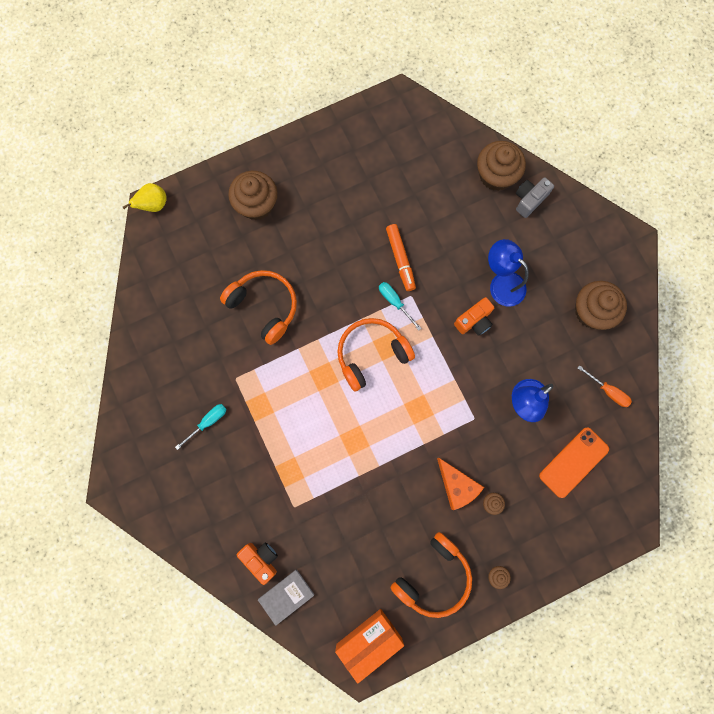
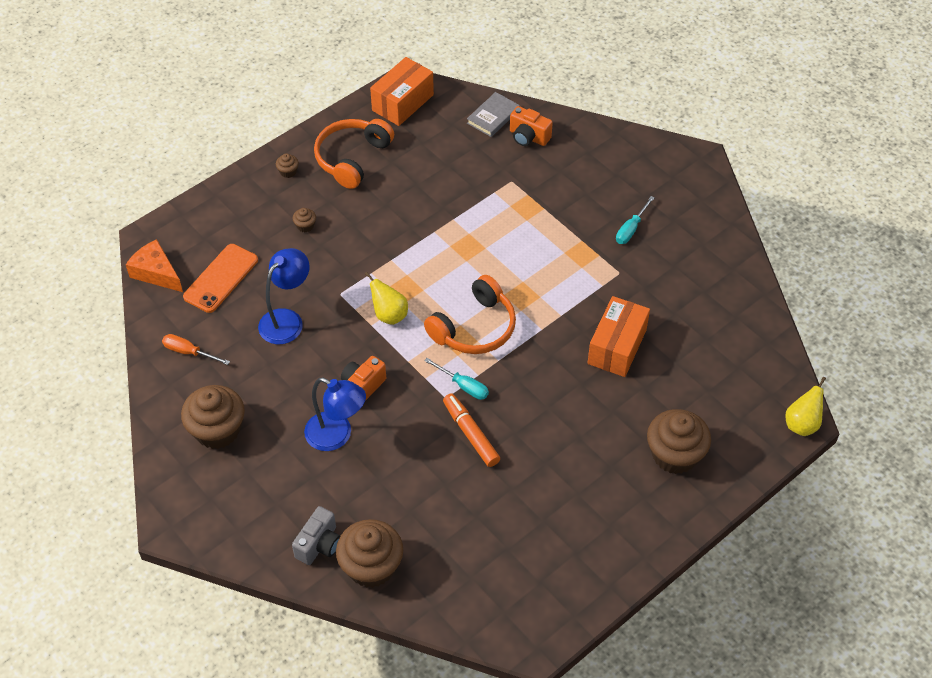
camera: 165 degrees right, 25 degrees down
(264, 307) = (617, 347): orange headphones -> orange box
(438, 385) = (389, 315): none -> yellow pear
(457, 486) = (346, 232): orange cheese -> orange cheese (156, 273)

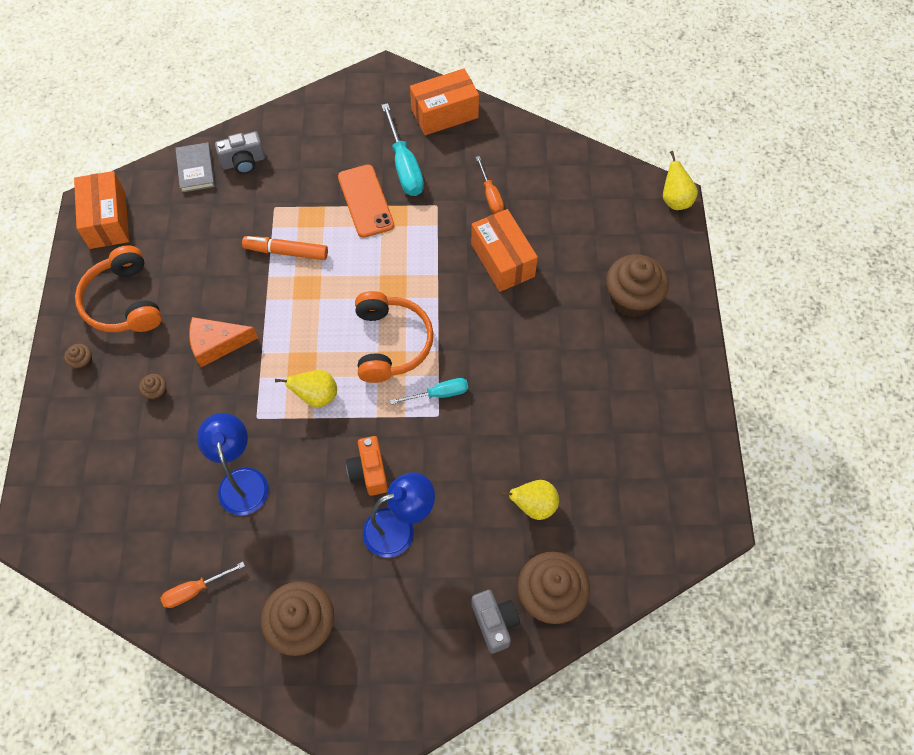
camera: 50 degrees left, 10 degrees up
(156, 273) = (76, 555): orange cheese -> orange cheese (217, 344)
(221, 278) = (141, 503): orange phone -> orange phone (366, 201)
(432, 507) = (533, 505): none -> yellow pear
(471, 434) = (490, 424): orange marker -> orange marker (287, 252)
(528, 137) = (243, 162): orange camera -> grey camera
(631, 229) = (404, 166): turquoise screwdriver -> turquoise screwdriver, size x1.65
(666, 299) = (490, 195): none -> orange screwdriver
(706, 219) = (444, 113): none -> orange box

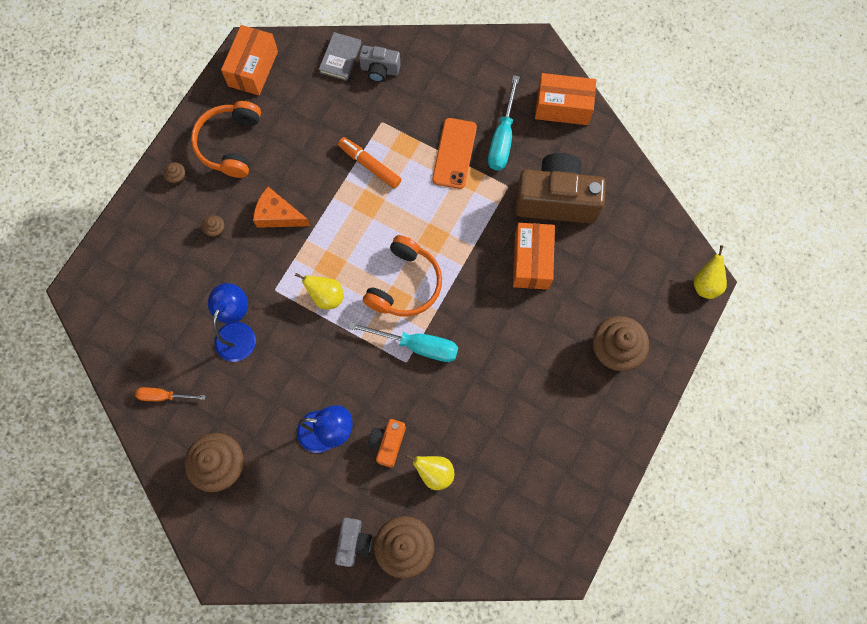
camera: 30 degrees right, 10 degrees up
(369, 472) = (331, 377): orange camera -> orange camera (387, 443)
(439, 394) = (417, 345): turquoise screwdriver -> turquoise screwdriver, size x1.65
(490, 195) = (556, 200): orange screwdriver -> brown camera

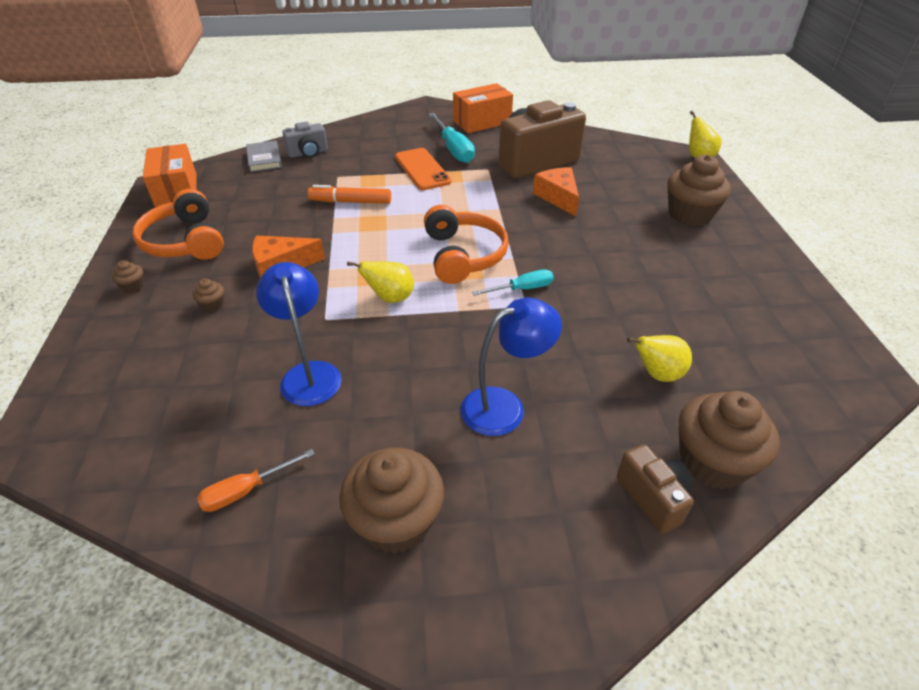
camera: 35 degrees left, 30 degrees down
(353, 542) = (653, 497): grey camera -> brown camera
(387, 443) = (581, 377): orange camera -> none
(417, 345) = (522, 289): turquoise screwdriver -> turquoise screwdriver, size x0.61
(531, 261) = (558, 197): orange box -> orange cheese

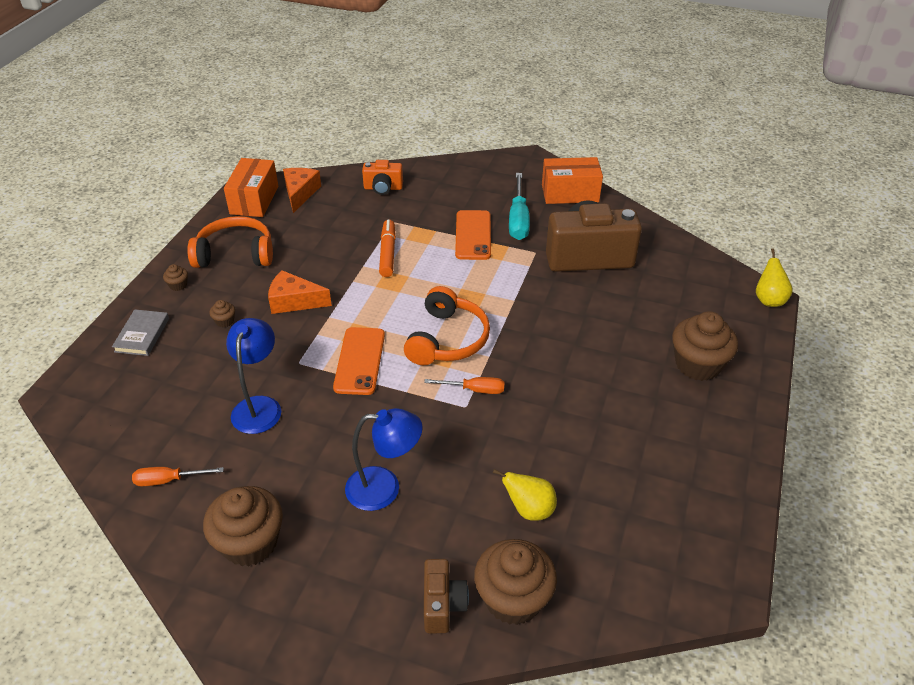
camera: 25 degrees right, 0 degrees up
(185, 241) = (235, 254): orange headphones -> orange headphones turned 90 degrees clockwise
(264, 159) = (342, 184): grey book -> grey book (142, 335)
(308, 153) = (383, 188): grey camera -> orange camera
(351, 202) = (387, 253): orange marker -> orange marker turned 60 degrees clockwise
(390, 298) = (360, 361): yellow pear -> orange phone
(522, 289) = (474, 390): turquoise screwdriver -> orange screwdriver
(558, 197) = (580, 304): orange cheese -> orange cheese (300, 193)

